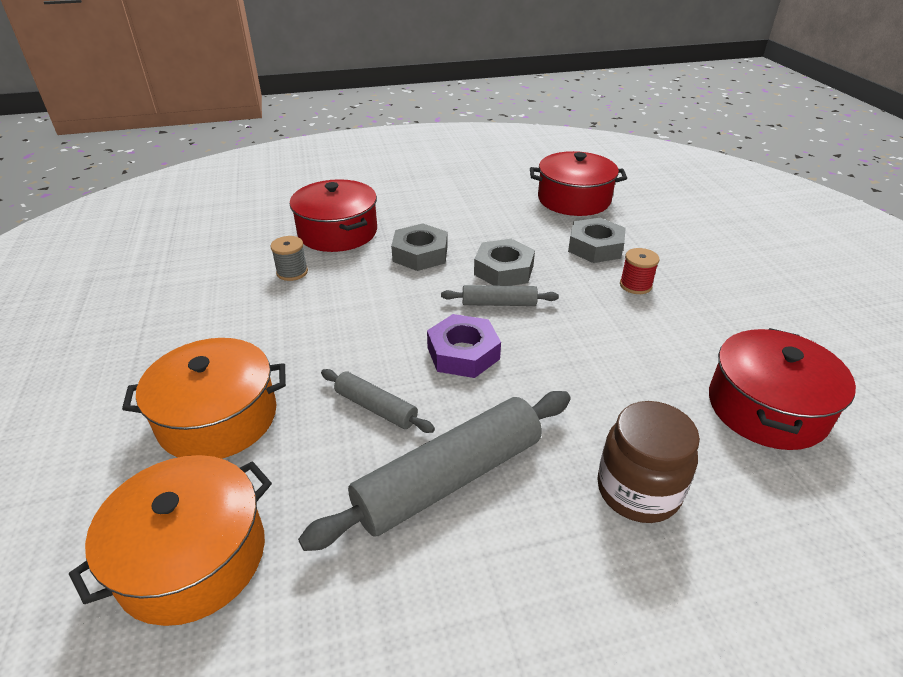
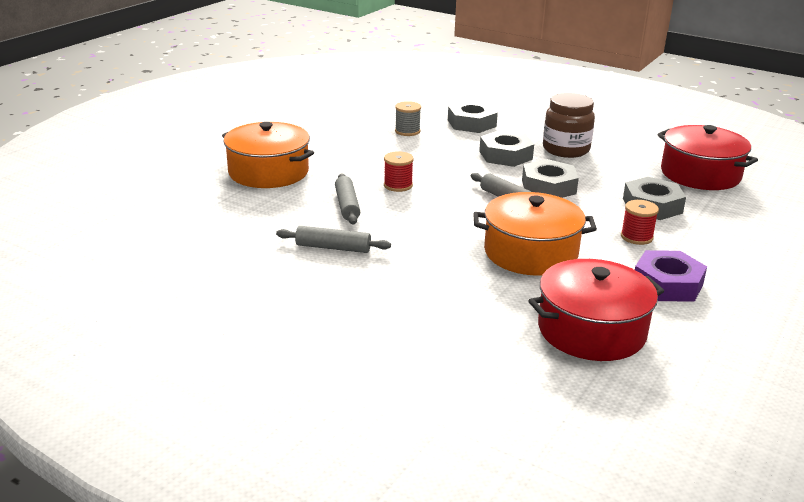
camera: 45 degrees right, 10 degrees down
(192, 557) = (187, 210): orange pot -> orange pot (530, 253)
(338, 232) = (471, 123): red pot -> grey nut
(384, 347) = (398, 185): none -> red spool
(449, 479) = (333, 248): grey rolling pin -> grey rolling pin, size x0.51
(463, 353) = (438, 209): purple nut -> purple nut (667, 284)
(638, 490) = (422, 307): brown jar -> brown jar (566, 149)

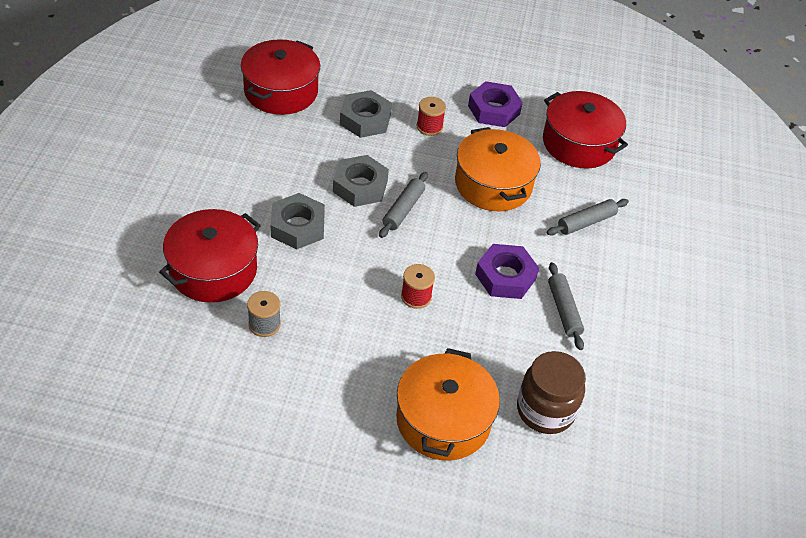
camera: 115 degrees left, 20 degrees up
(347, 205) = (481, 324): grey rolling pin -> grey rolling pin (586, 222)
(395, 229) = (505, 276): none -> purple nut
(471, 123) = (213, 270): grey nut -> red pot
(566, 149) = (261, 183): brown jar -> brown jar (545, 410)

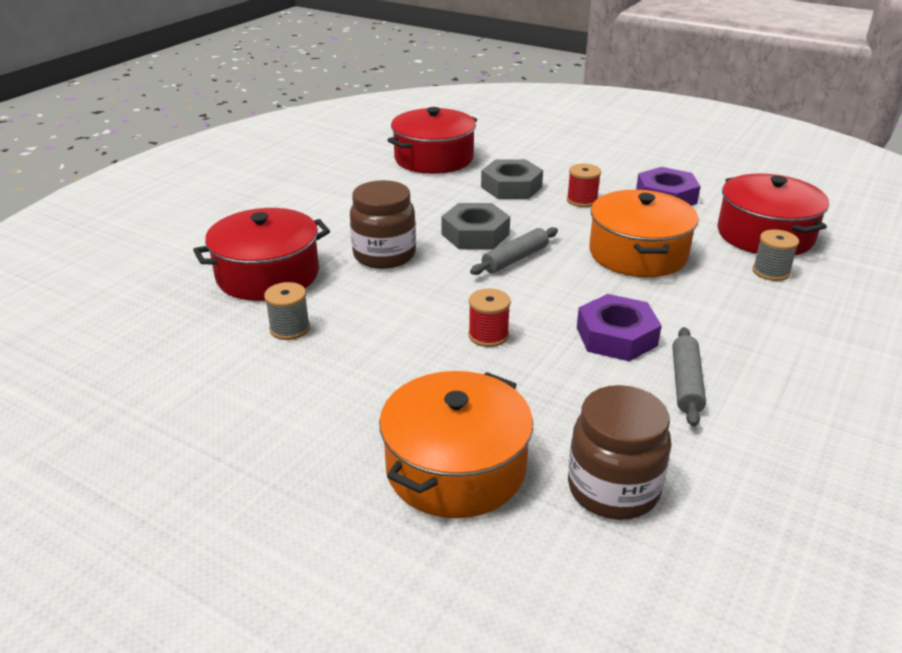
camera: 25 degrees right, 15 degrees down
(298, 226) = (384, 255): grey nut -> brown jar
(586, 222) = (750, 303): grey rolling pin -> none
(592, 185) = (771, 272): none -> grey spool

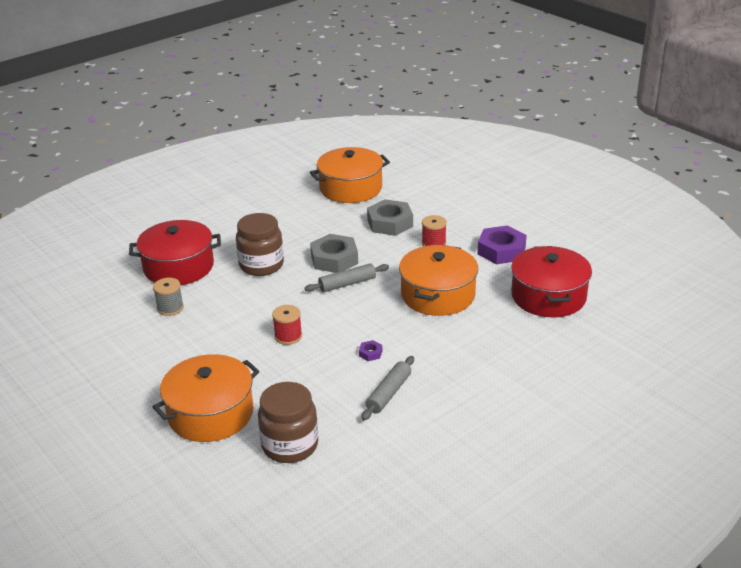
camera: 20 degrees right, 0 degrees up
(433, 158) = (351, 188): red pot -> orange pot
(616, 336) = (370, 353): purple nut -> purple nut, size x0.43
(771, 272) = (523, 327): grey spool -> none

